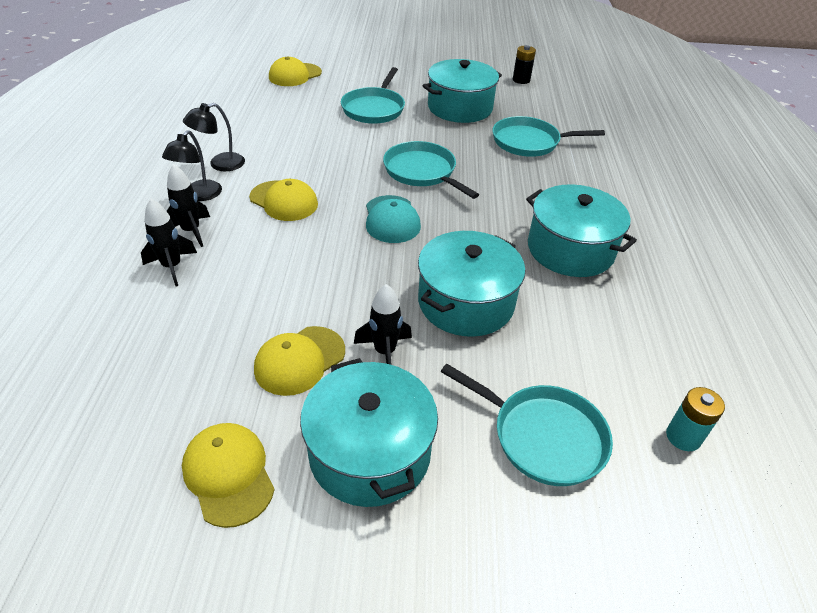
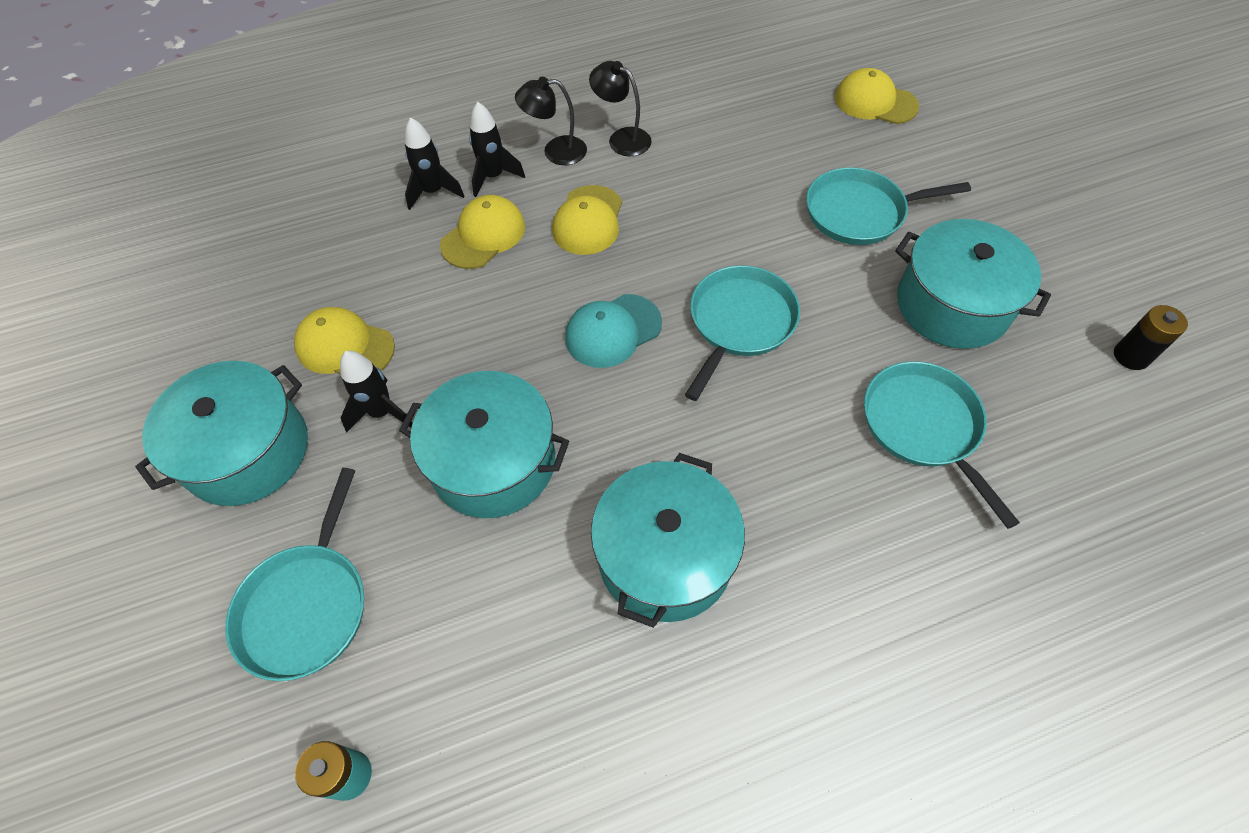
camera: 70 degrees right, 15 degrees up
(229, 474) = (200, 358): yellow cap -> yellow cap (483, 235)

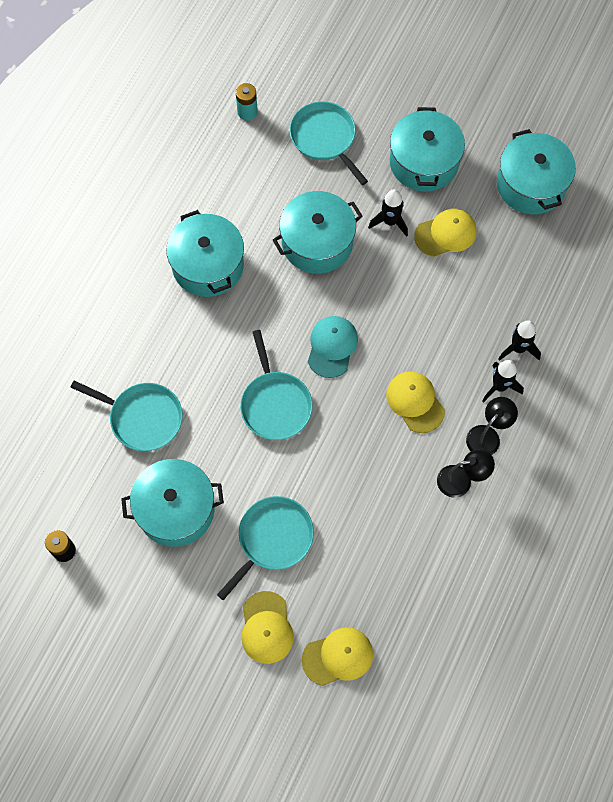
camera: 135 degrees right, 10 degrees up
(190, 322) = (531, 184): none -> turquoise pot
(483, 235) = (457, 345): yellow cap -> yellow cap (266, 628)

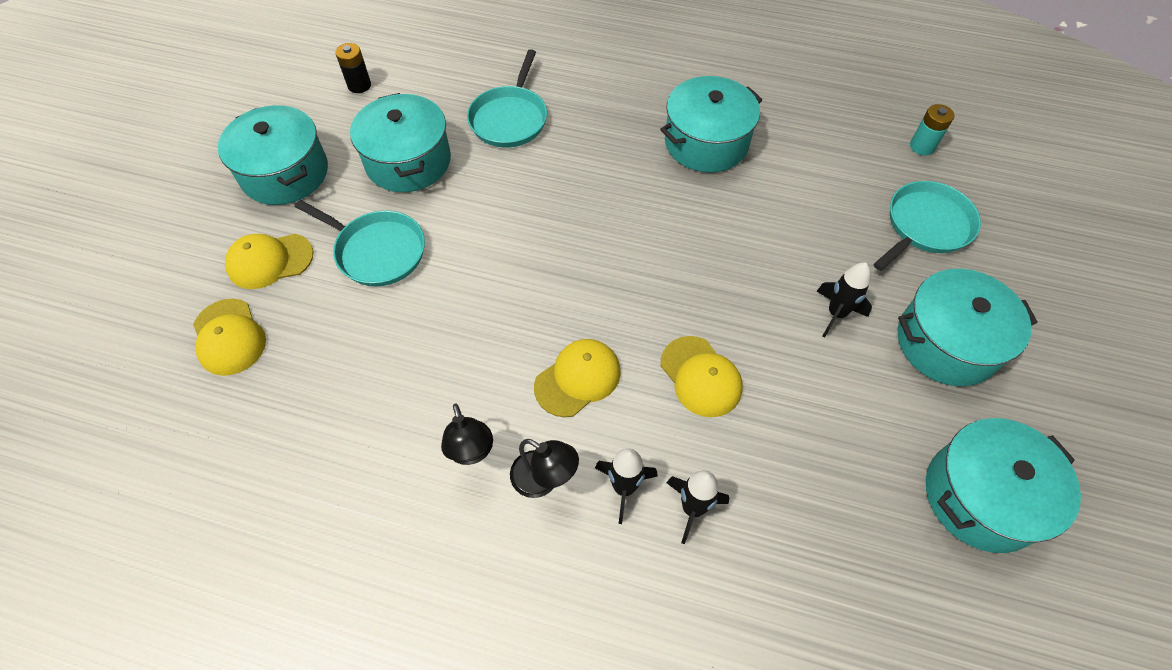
camera: 80 degrees right, 10 degrees down
(275, 404) = (546, 229): turquoise pan -> none
(317, 243) = (774, 239): turquoise pot -> turquoise pot (285, 173)
(332, 347) = (635, 274): turquoise cap -> none
(445, 234) = (845, 385): yellow cap -> yellow cap (701, 376)

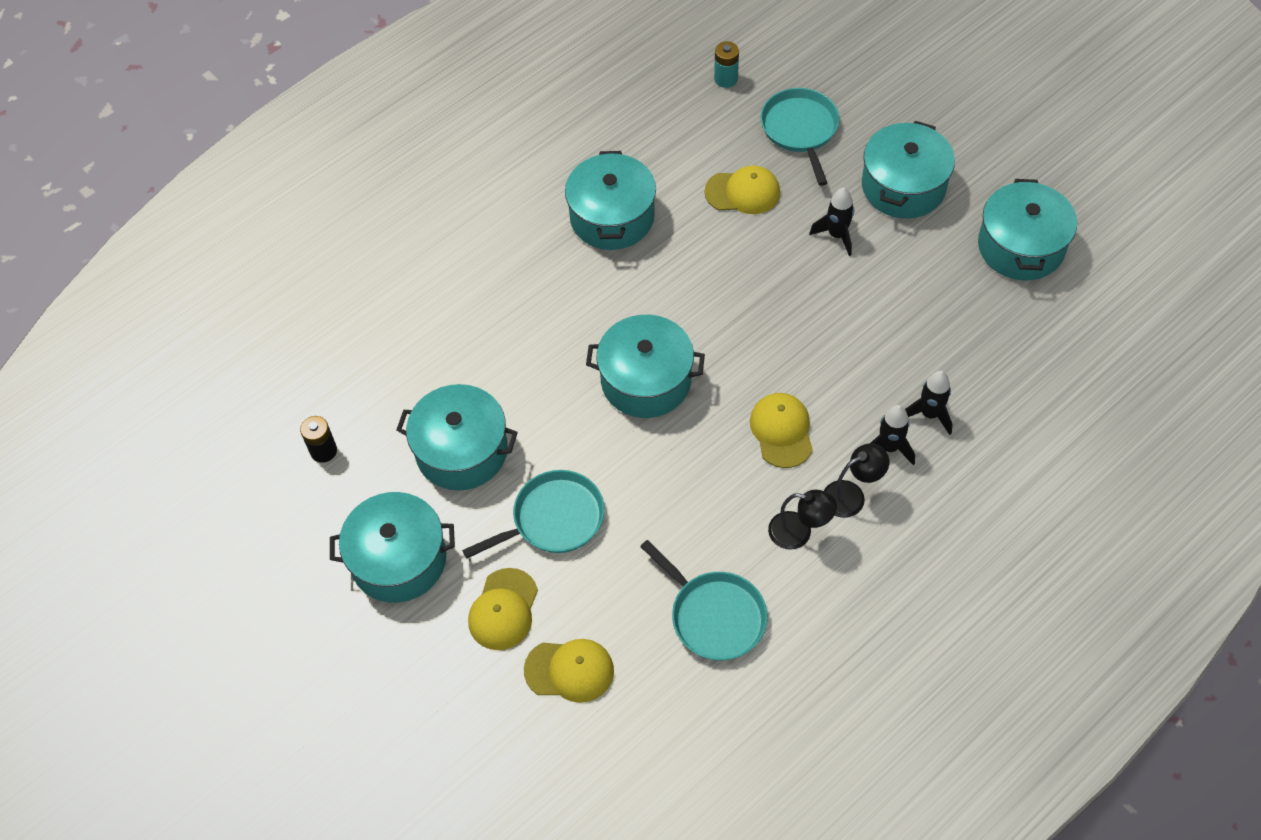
camera: 55 degrees left, 0 degrees up
(509, 119) = (470, 346): turquoise pan -> turquoise pan (714, 616)
(559, 246) = (646, 380): none -> turquoise pot
(701, 376) = (832, 351): yellow cap -> yellow cap (743, 192)

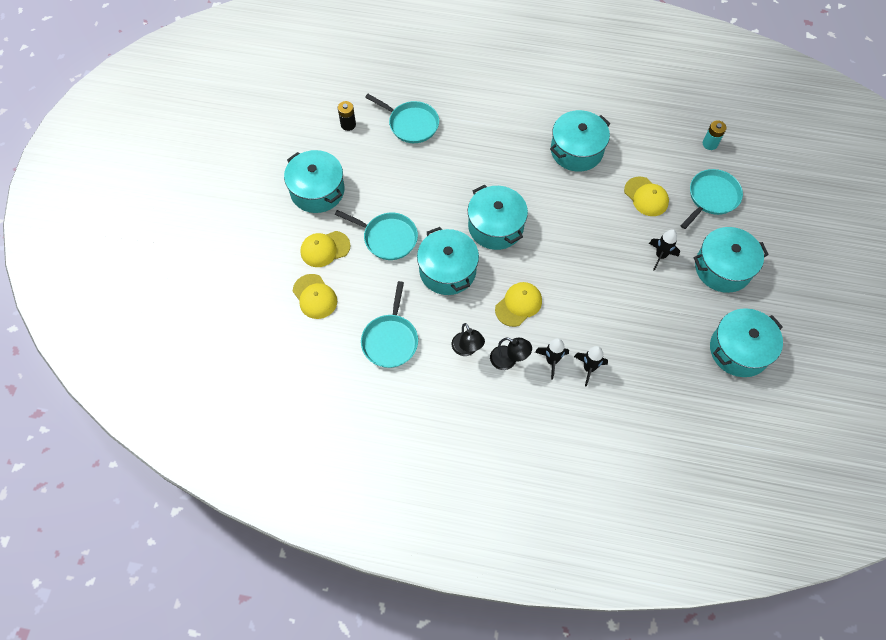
camera: 50 degrees right, 5 degrees up
(397, 373) = (411, 124): none -> turquoise pan
(462, 451) = (392, 177): turquoise pot -> turquoise pot (447, 270)

